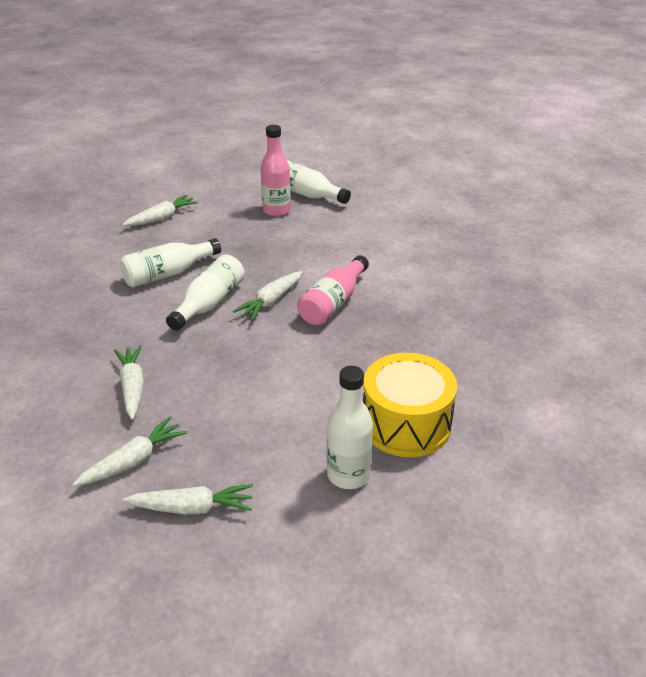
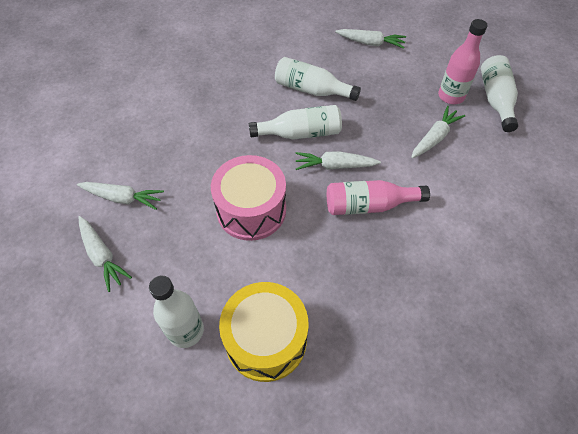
camera: 55 degrees right, 20 degrees up
(132, 387) = (185, 152): white carrot -> white carrot (434, 138)
(259, 372) = (251, 210): none -> pink drum

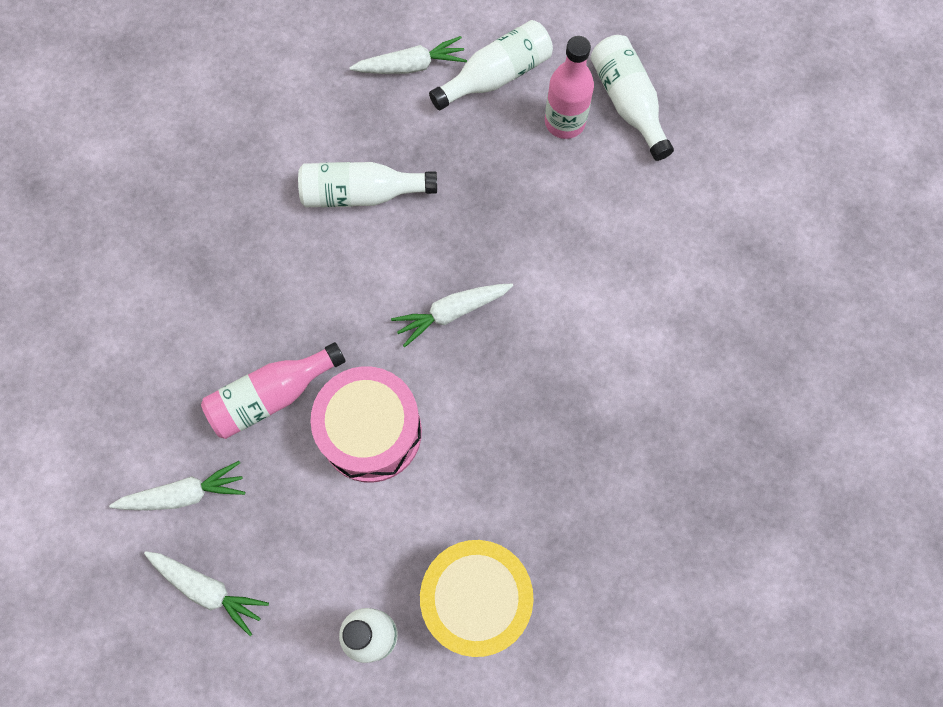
camera: 25 degrees left, 15 degrees up
(300, 133) = (380, 278): white bottle -> white bottle (496, 76)
(369, 205) = (522, 355): pink bottle -> pink bottle (271, 396)
(434, 138) = (568, 207): white carrot -> none

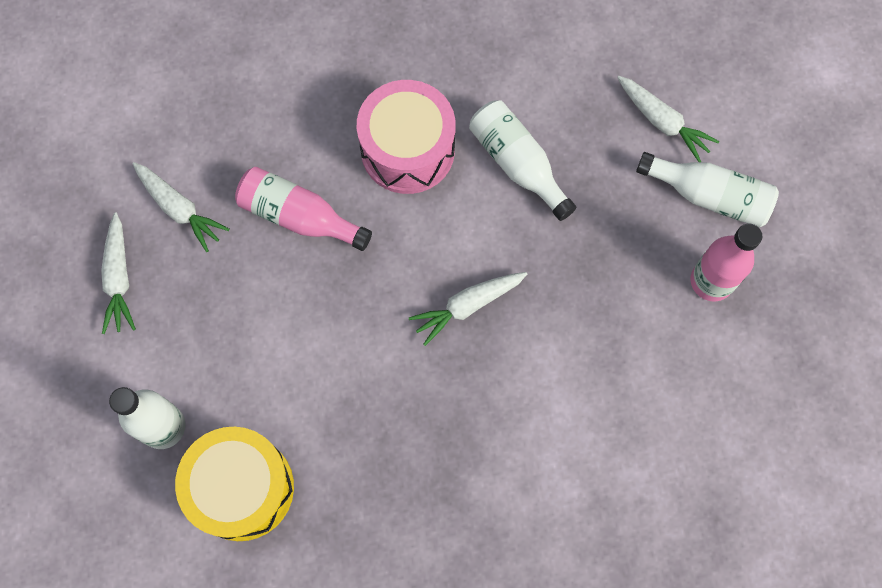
camera: 55 degrees right, 0 degrees up
(371, 432) = (322, 312): pink drum -> pink drum (407, 150)
(452, 312) = (468, 306): white carrot -> white carrot turned 60 degrees counterclockwise
(628, 103) = (773, 322): white bottle -> none

